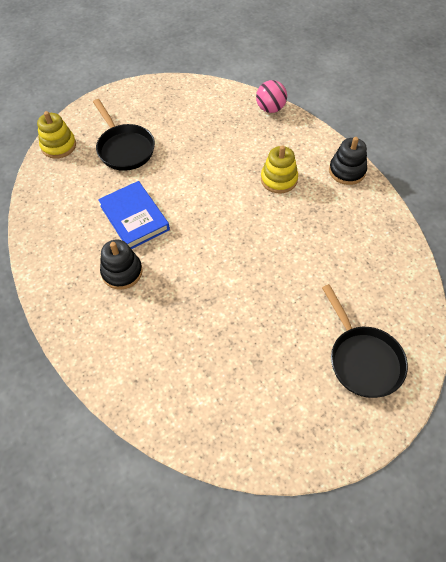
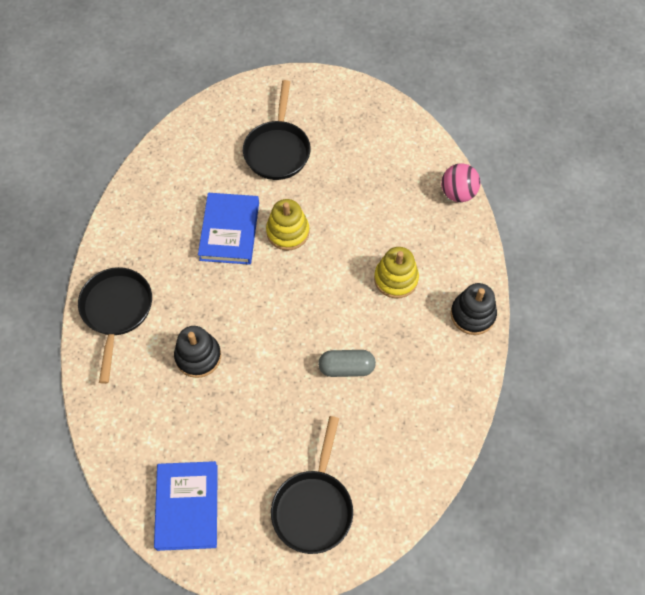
camera: 35 degrees right, 5 degrees up
(58, 146) = (220, 109): yellow stacking toy -> yellow stacking toy (288, 232)
(91, 325) = (116, 311): none -> black pan
(122, 272) = (178, 278): black stacking toy -> black stacking toy (198, 356)
(273, 428) = (187, 507): none -> blue book
(298, 253) = (346, 368): none -> grey capsule

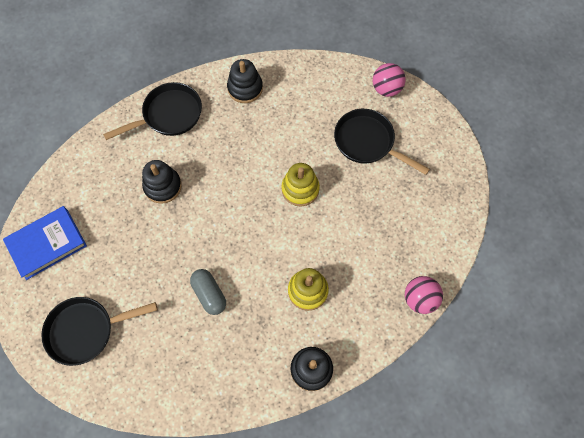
camera: 60 degrees right, 5 degrees up
(139, 224) = (245, 88): none -> black stacking toy
(229, 231) = (276, 149): blue book -> none
(232, 104) = (386, 89): none -> pink ball
(277, 150) = (367, 142): black pan -> black pan turned 60 degrees clockwise

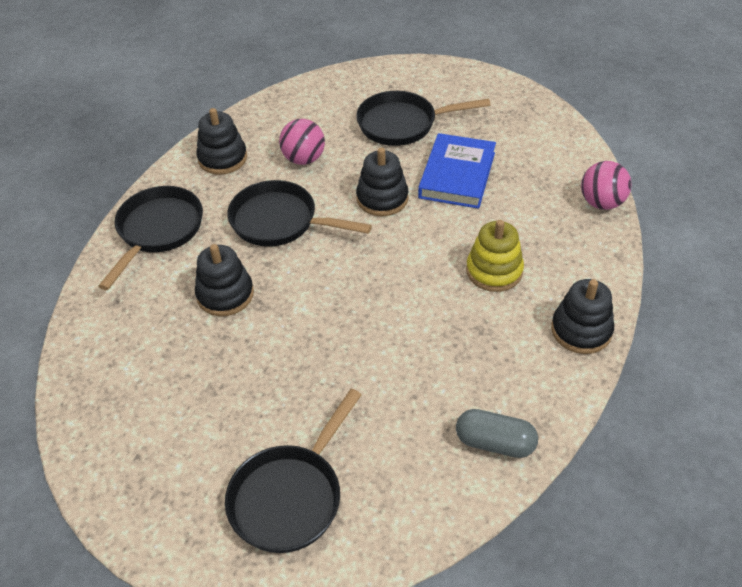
camera: 40 degrees left, 20 degrees down
(47, 244) = (134, 450): blue book -> blue book (457, 175)
(209, 294) = (397, 349): grey capsule -> grey capsule (495, 443)
(232, 159) = (279, 221): none -> black pan
(300, 189) = (382, 198): yellow stacking toy -> black stacking toy
(386, 89) = (370, 78): pink ball -> pink ball (304, 159)

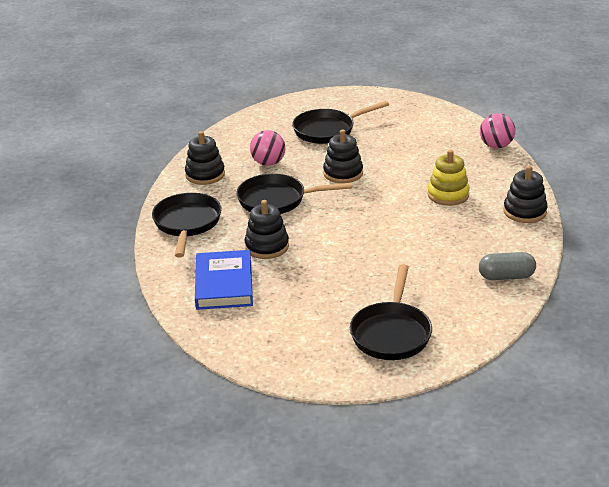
camera: 20 degrees left, 15 degrees down
(457, 175) = (387, 150): blue book -> blue book (224, 284)

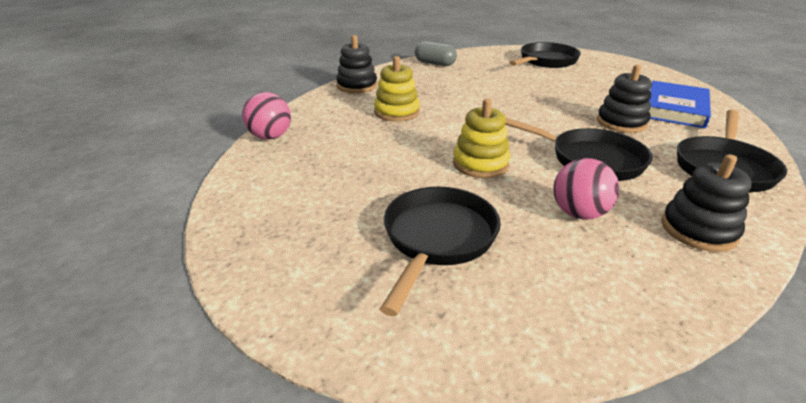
camera: 150 degrees left, 0 degrees up
(328, 130) = (437, 239): black pan -> black pan turned 75 degrees counterclockwise
(343, 173) = (480, 164): black stacking toy -> yellow stacking toy

